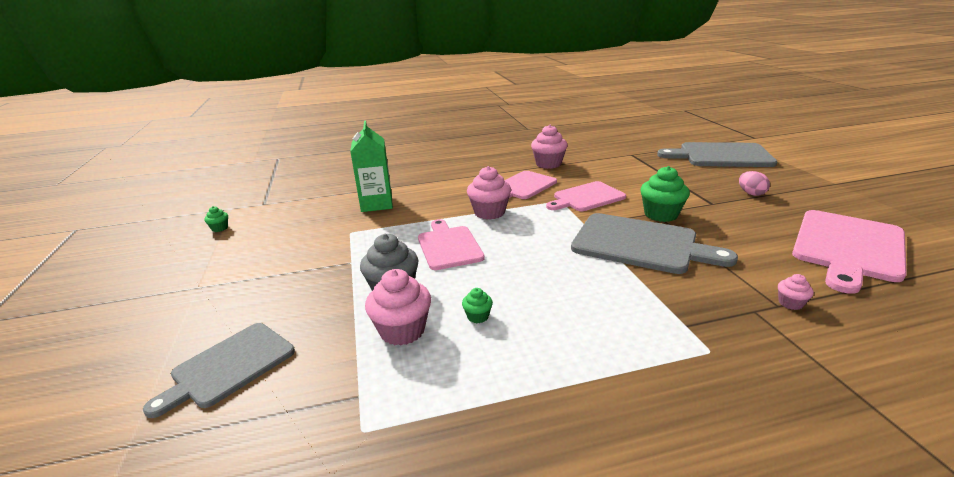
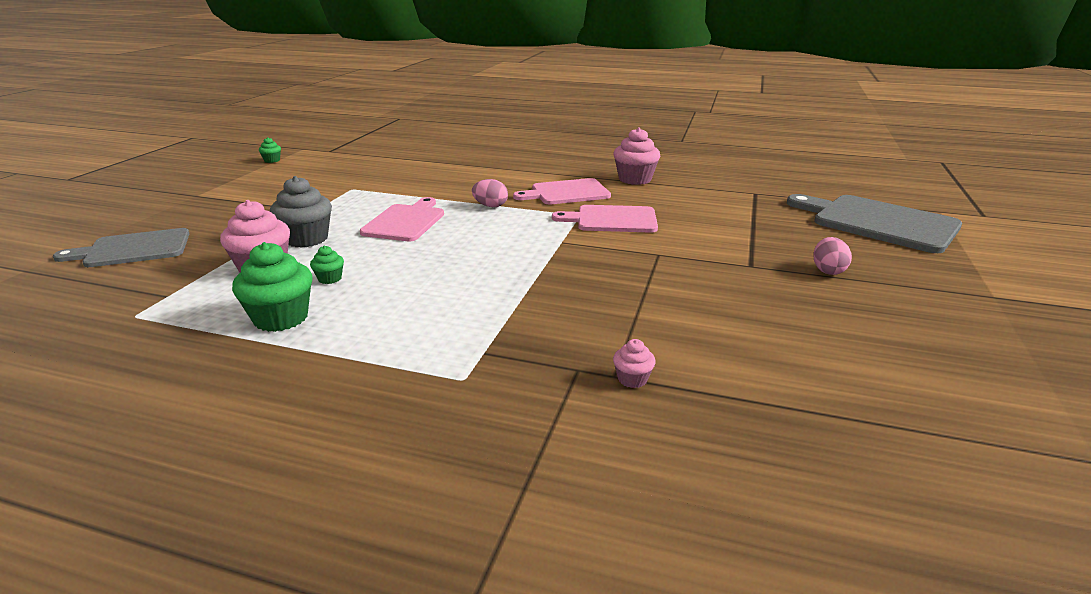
camera: 30 degrees right, 0 degrees up
(376, 204) = (410, 173): green carton -> none
(489, 212) = (490, 206): pink cupcake -> pink egg
(640, 244) = (582, 275): grey cutting board -> none
(661, 214) = (662, 257): green cupcake -> green cupcake (281, 318)
(848, 247) = (836, 361): pink cutting board -> none

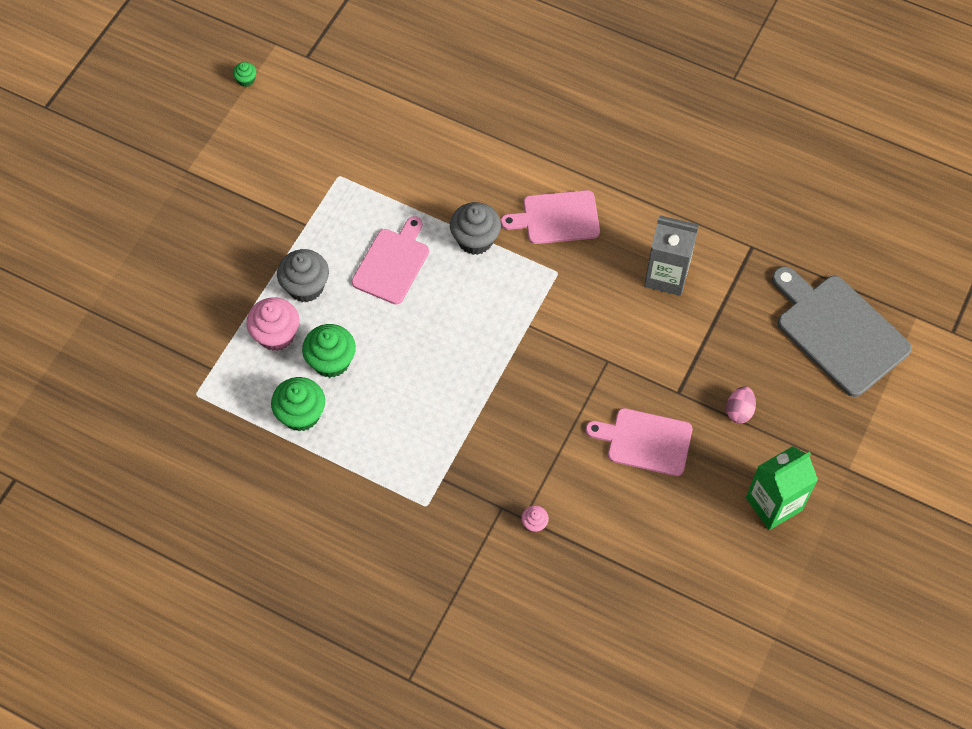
camera: 10 degrees right, 35 degrees up
(133, 249) = (162, 284): grey cutting board -> none
(330, 279) = (331, 361): green cupcake -> green cupcake, size x2.04
(490, 206) = (475, 239): pink egg -> grey cupcake
(612, 220) = (586, 288): pink cutting board -> pink cutting board (645, 441)
(635, 179) = (638, 193): pink cupcake -> none
(687, 209) = (666, 275): none -> grey carton
(939, 329) = (773, 504): none -> green carton

